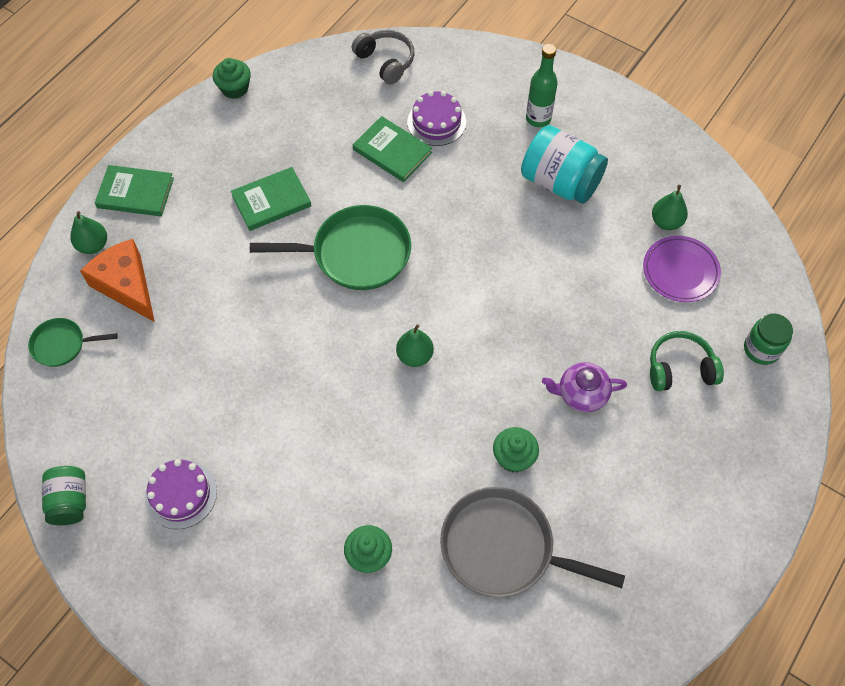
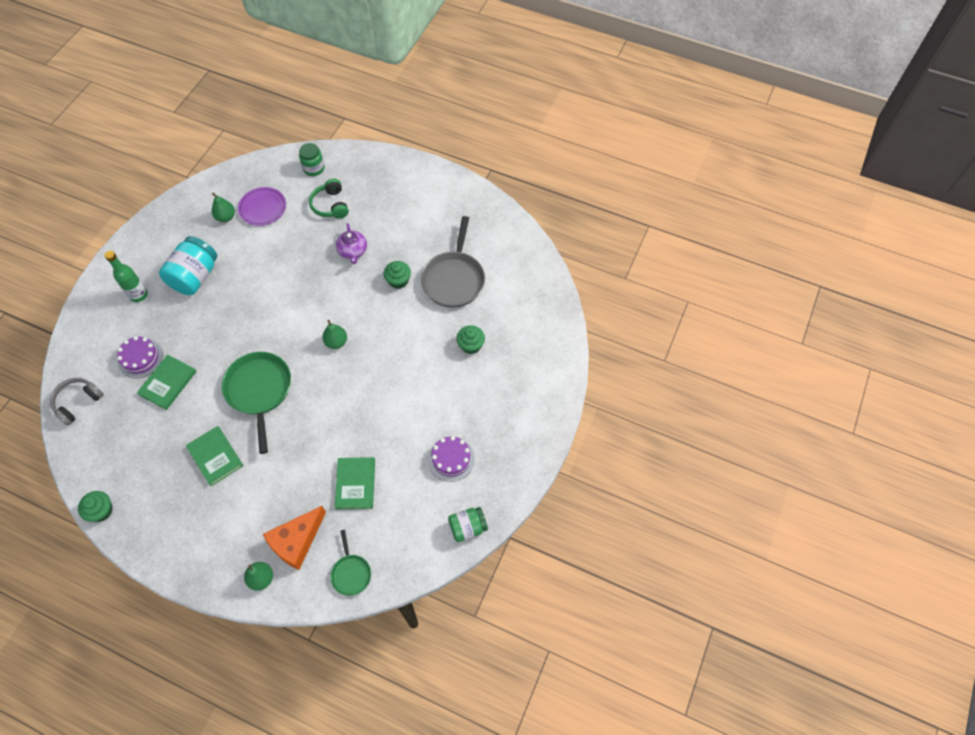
camera: 100 degrees left, 0 degrees up
(135, 193) = (210, 560): green book -> green book (355, 484)

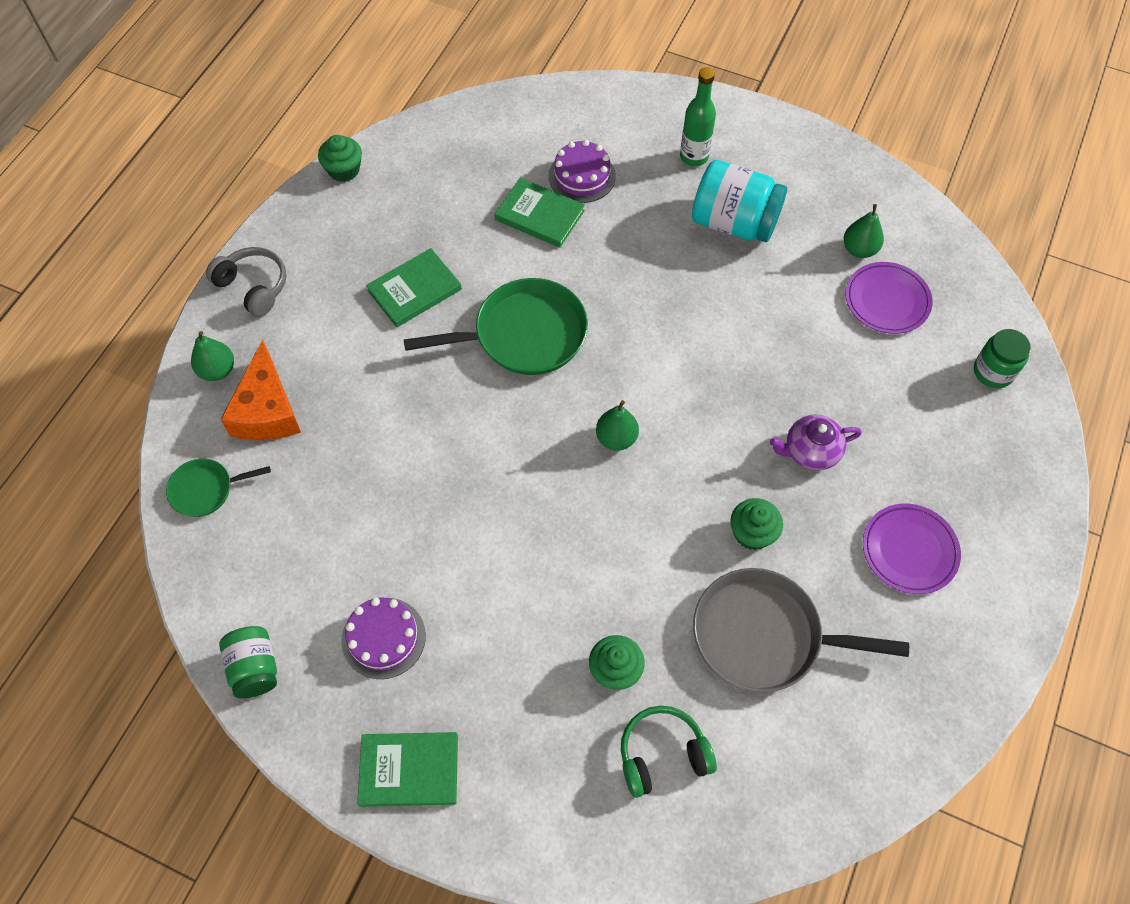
camera: 90 degrees right, 0 degrees up
(78, 402) = (510, 117): grey headphones -> grey headphones (253, 287)
(296, 541) = (267, 410): orange cheese -> orange cheese turned 135 degrees counterclockwise
(330, 205) = (911, 406): green headphones -> green headphones (662, 755)
(355, 484) = (352, 486): green book -> green book (409, 770)
(411, 215) = (909, 550): none -> purple plate

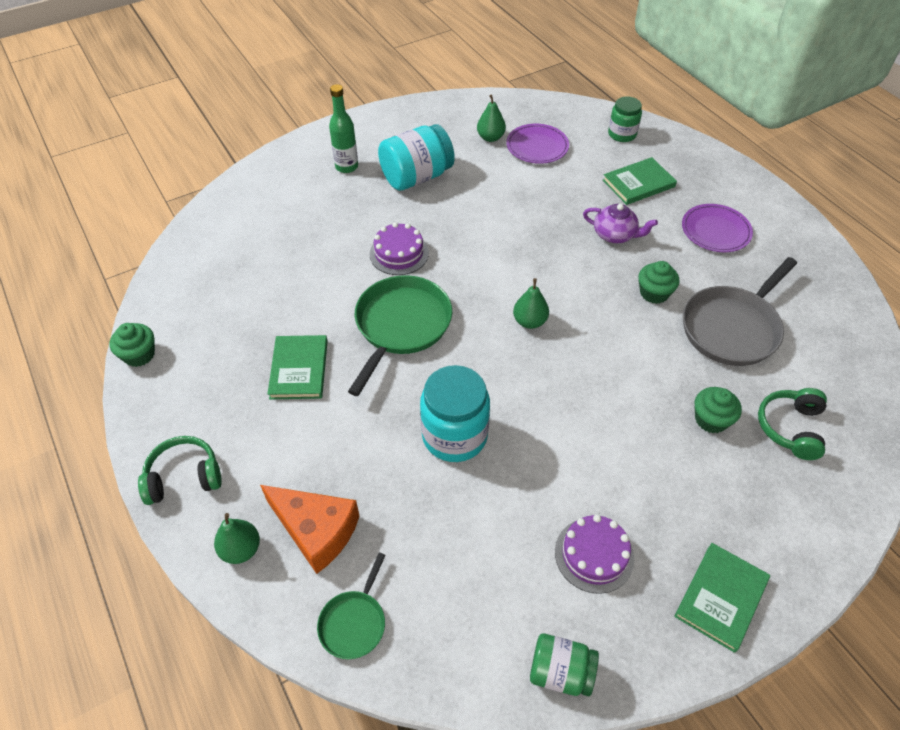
camera: 55 degrees left, 10 degrees down
(253, 287) = (184, 477): grey headphones -> green headphones
(431, 454) = (454, 436): none -> turquoise jar
(539, 215) = (309, 264): green book -> green book (638, 183)
(582, 176) = (301, 226): purple cake -> purple cake (399, 253)
(810, 451) = (615, 235): purple teapot -> purple teapot turned 90 degrees counterclockwise

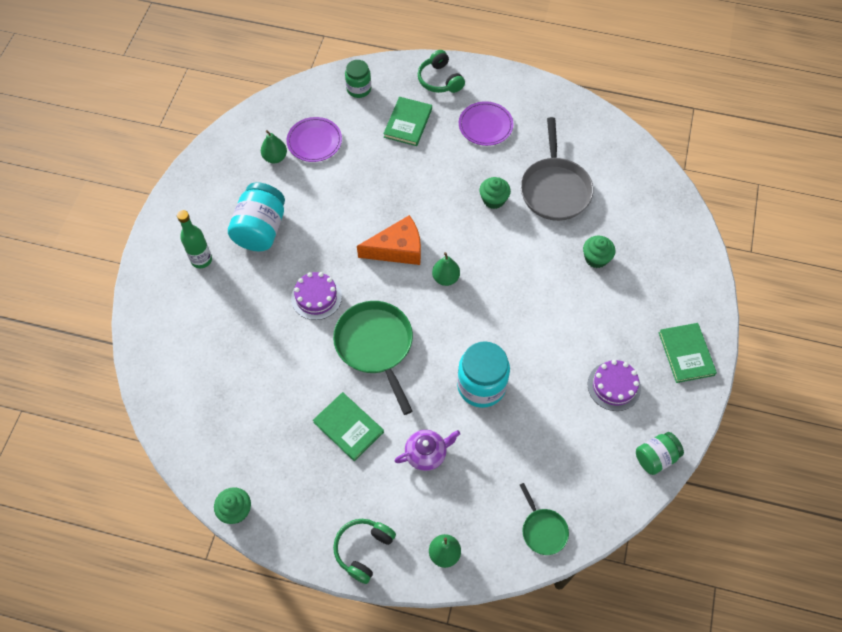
camera: 45 degrees left, 10 degrees up
(316, 531) = (471, 506): orange cheese -> orange cheese (397, 249)
(615, 235) = (432, 175): purple teapot -> purple teapot (426, 454)
(790, 428) = (636, 230): green headphones -> green headphones (440, 80)

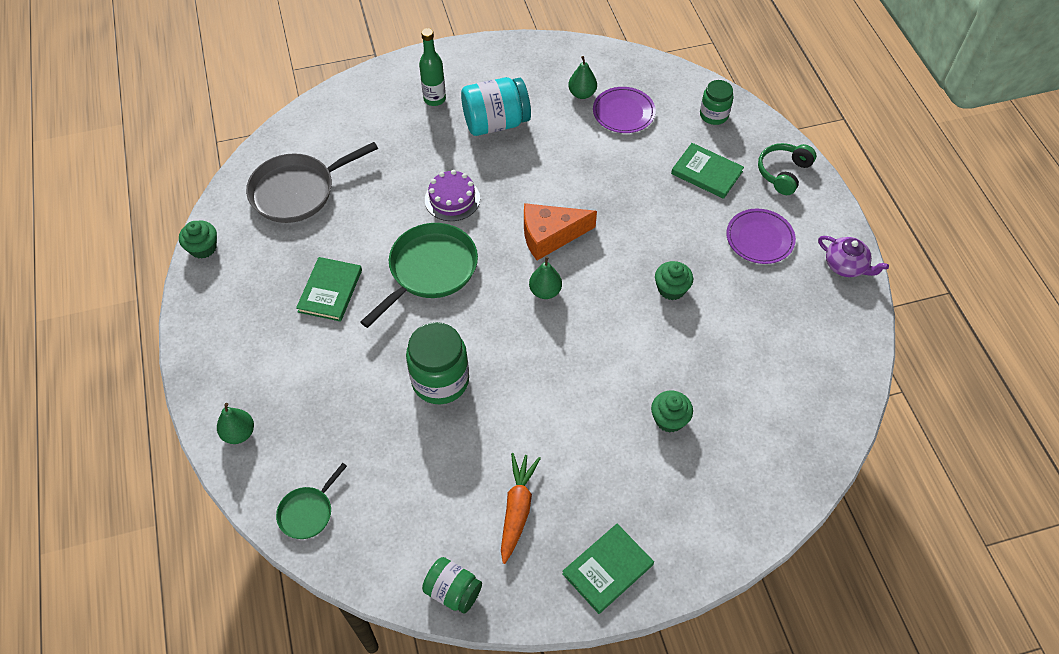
camera: 60 degrees right, 5 degrees down
(363, 550) = (211, 363): green headphones -> none
(397, 249) = (550, 236): orange cheese -> orange cheese turned 120 degrees clockwise
(408, 123) = (706, 172): green book -> green book turned 45 degrees clockwise
(426, 454) = (337, 368): purple teapot -> purple teapot (846, 266)
(481, 386) = (440, 380): turquoise jar -> green jar
(555, 189) = (729, 339): grey pan -> grey pan (297, 191)
(614, 386) = (517, 508): purple cake -> orange carrot

